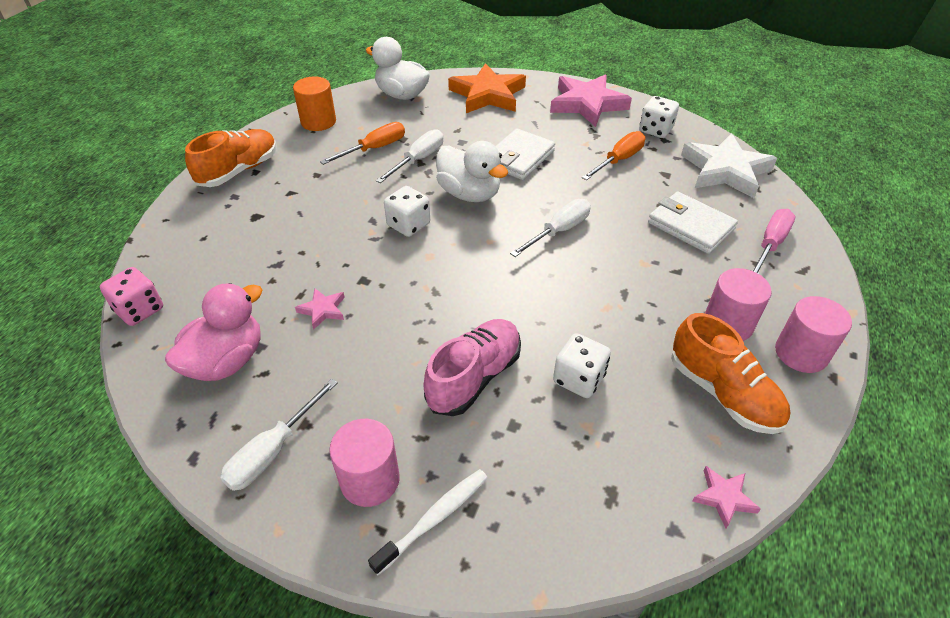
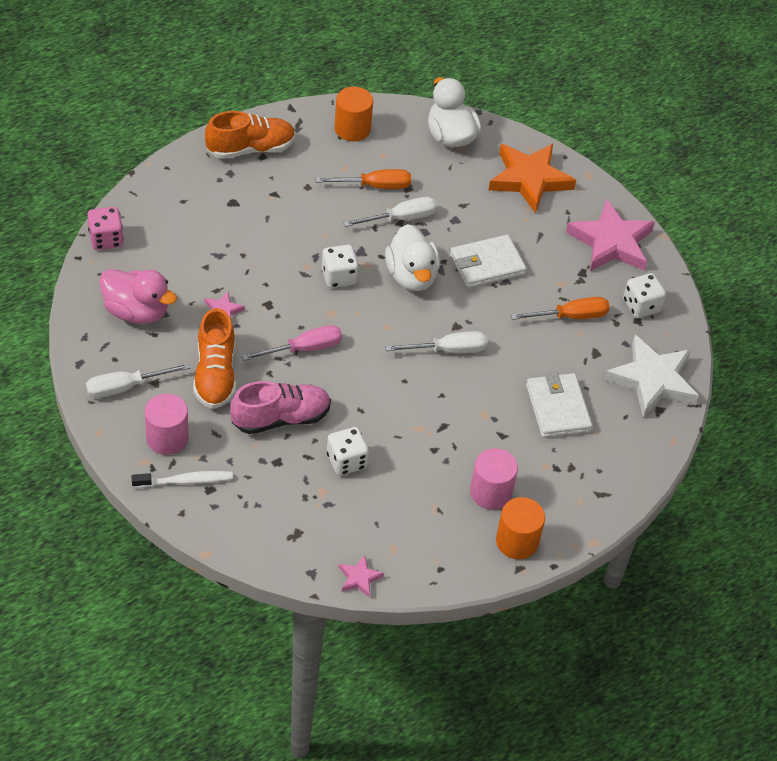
camera: 30 degrees right, 5 degrees up
(226, 361) = (136, 311): pink duck -> pink duck turned 45 degrees clockwise
(723, 393) = (430, 528): orange shoe -> orange shoe (215, 375)
(770, 245) = (602, 460): pink screwdriver -> pink screwdriver (304, 349)
(801, 353) = (517, 541): pink cylinder -> orange cylinder

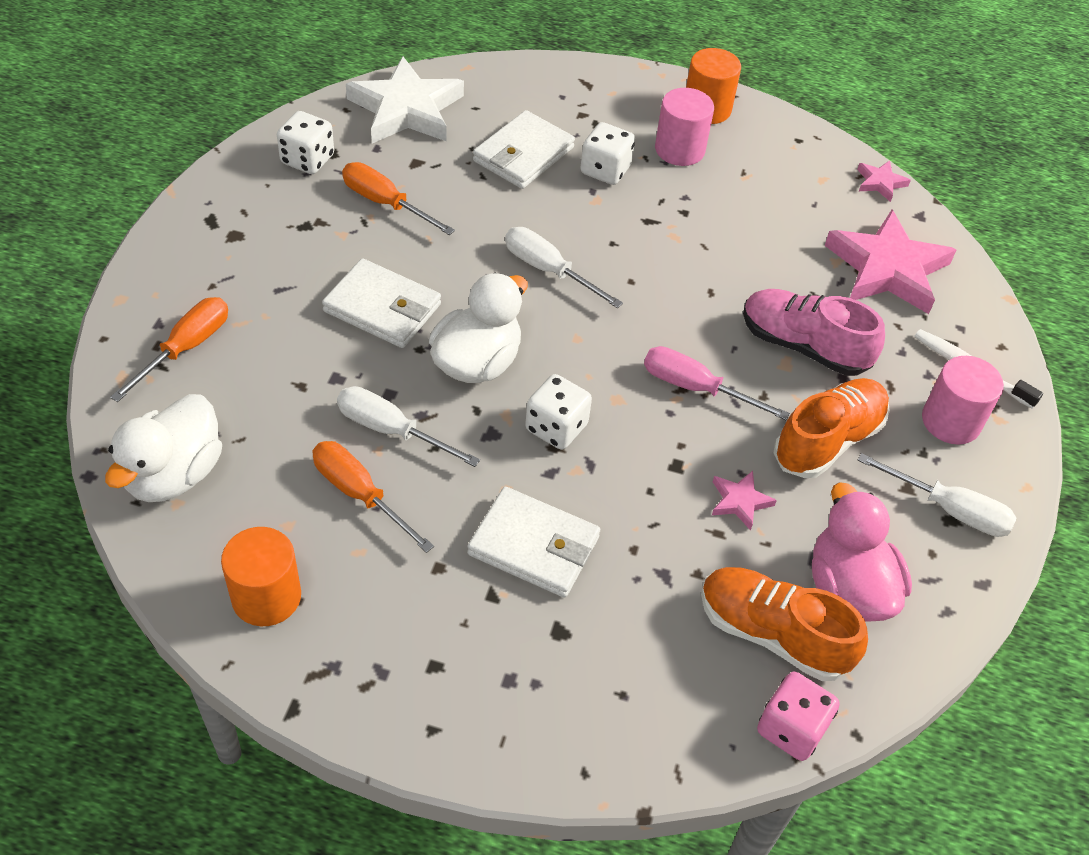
camera: 130 degrees left, 0 degrees up
(250, 148) = (435, 693): orange shoe -> orange shoe (772, 634)
(283, 223) = (533, 546): none -> white wallet
(346, 461) = (782, 264): white dice -> white dice (605, 170)
(529, 179) = (185, 348): orange star -> orange screwdriver
(611, 242) = (228, 225): pink star -> pink star (887, 269)

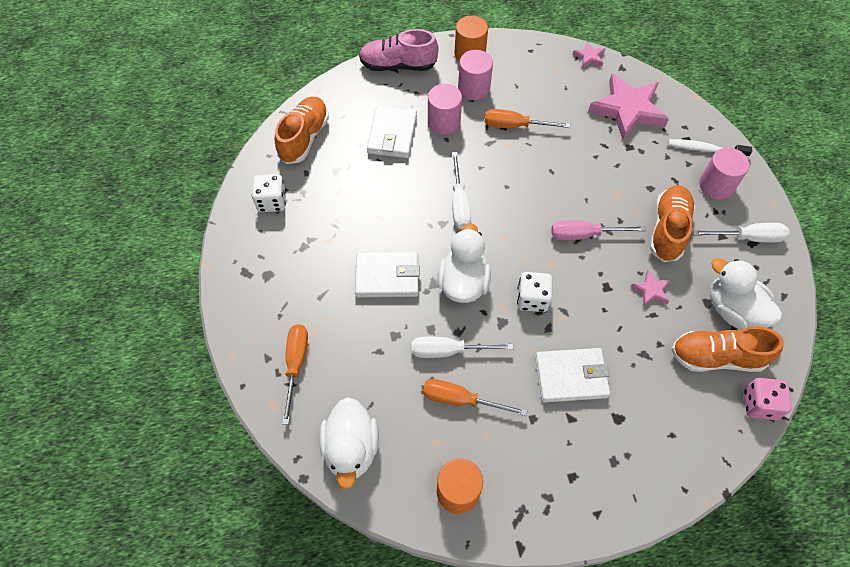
camera: 25 degrees left, 10 degrees up
(385, 203) = (339, 207): orange screwdriver -> orange screwdriver (515, 126)
(406, 109) = (304, 138): white star -> orange shoe
(548, 270) = (459, 203): white screwdriver -> white screwdriver turned 105 degrees counterclockwise
(605, 170) = (444, 122): white dice -> pink cylinder
(803, 346) = (619, 179): pink shoe -> pink shoe (398, 65)
(848, 588) = (733, 310): pink duck -> white duck

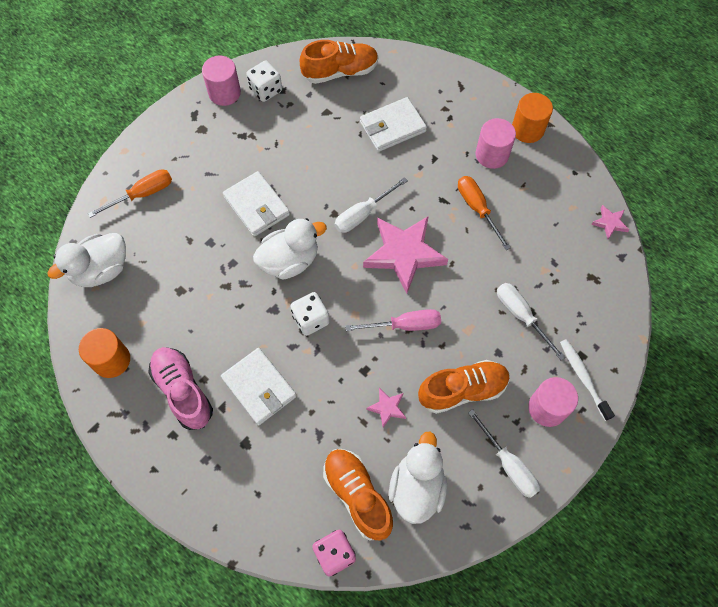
camera: 55 degrees right, 5 degrees up
(398, 65) = (468, 87): pink shoe -> pink shoe (183, 391)
(444, 122) = (436, 154): pink cylinder -> pink cylinder (224, 93)
(449, 351) = (222, 286): white screwdriver -> white screwdriver (521, 316)
(461, 400) = (186, 319): orange screwdriver -> none
(584, 235) = (404, 325): pink screwdriver -> pink screwdriver turned 120 degrees clockwise
(627, 110) = (574, 287): pink star -> pink star (404, 254)

